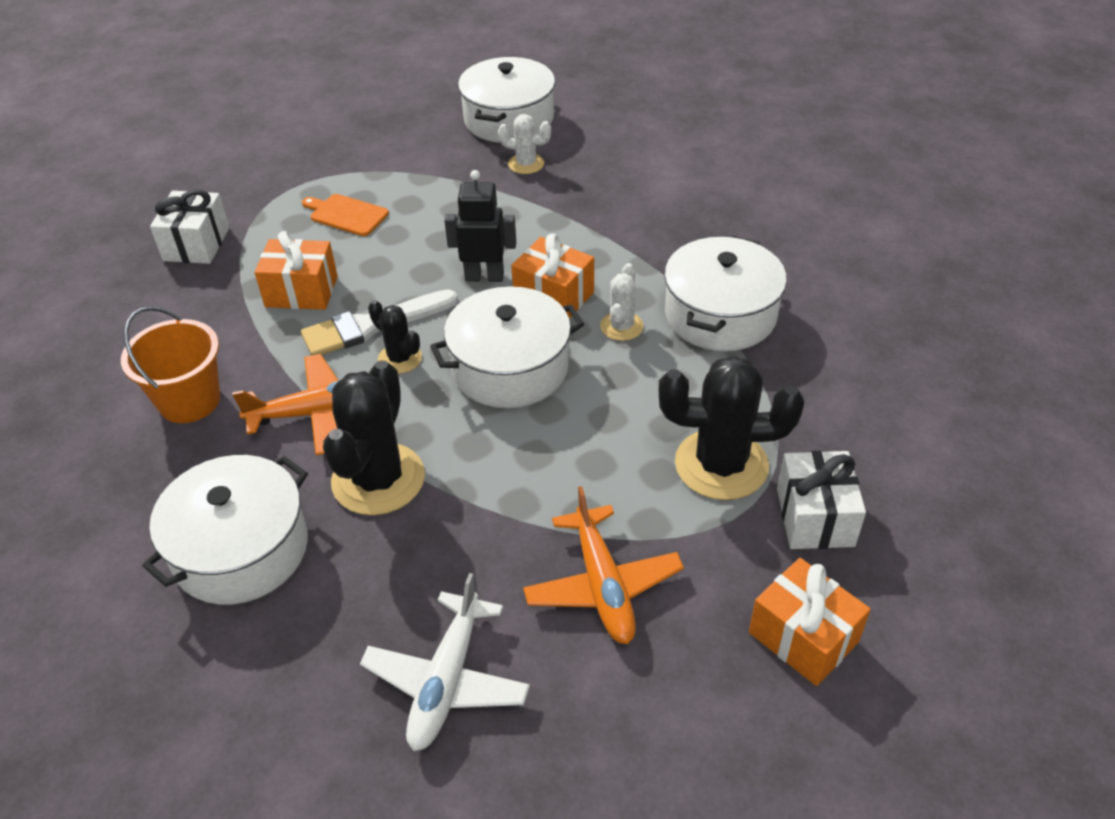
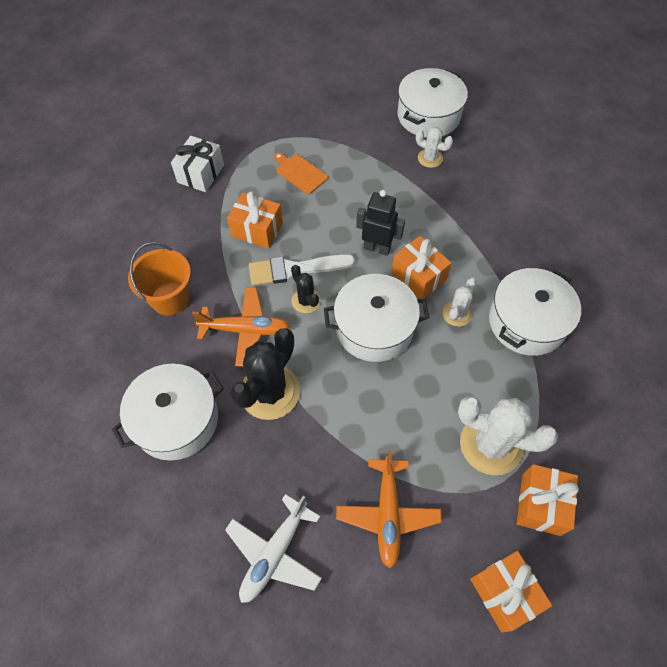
camera: 15 degrees right, 15 degrees up
(721, 465) = (491, 445): black cactus -> white cactus
(815, 517) = (541, 504): white gift -> orange gift

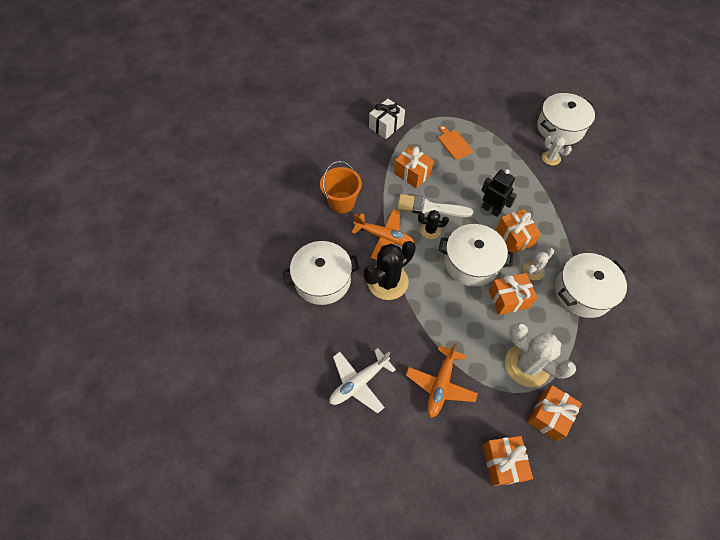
camera: 20 degrees right, 0 degrees up
(306, 301) = (430, 230): black cactus -> black cactus turned 75 degrees counterclockwise
(438, 362) = (508, 299): none -> orange gift

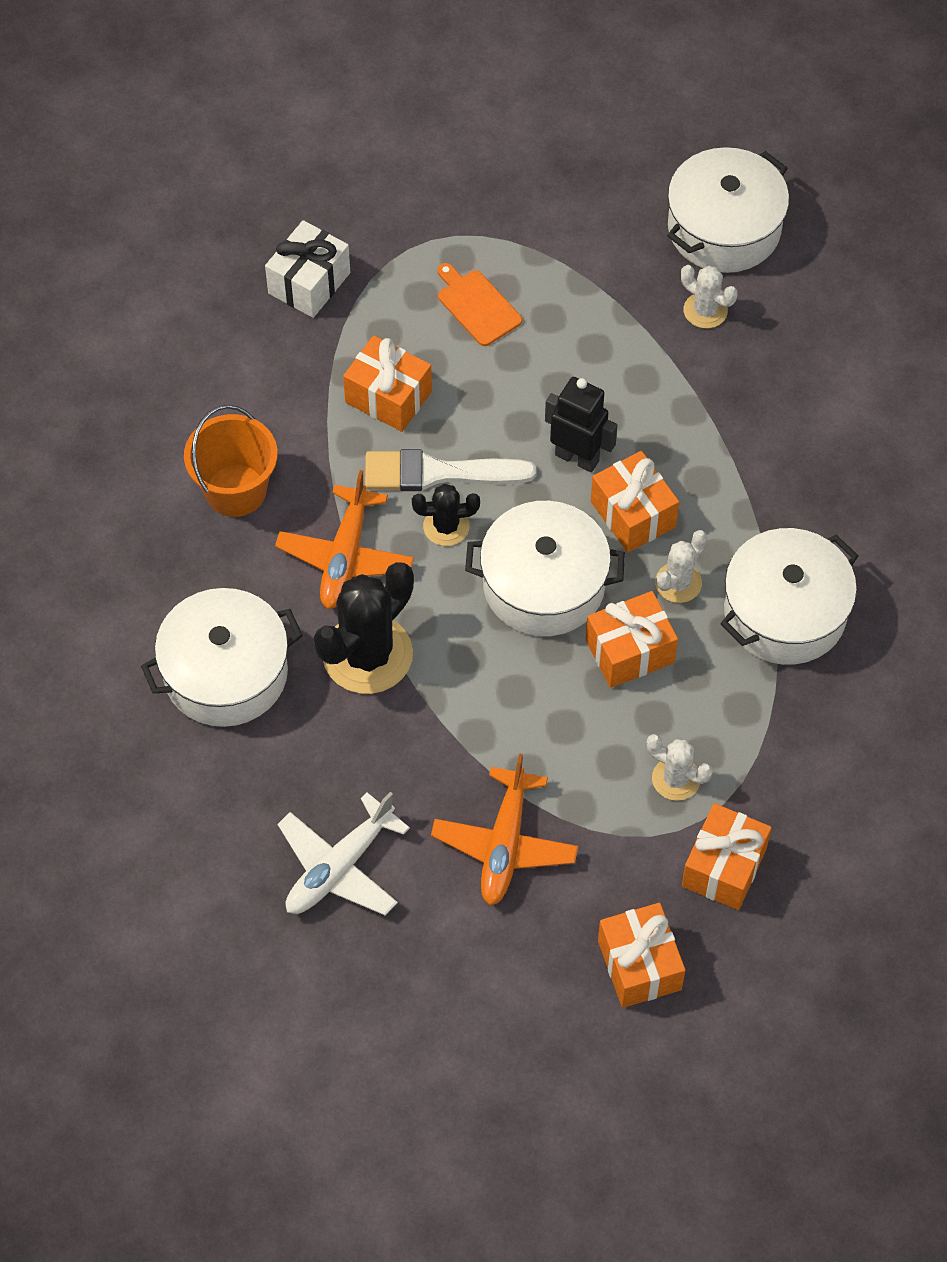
camera: 10 degrees left, 0 degrees up
(384, 237) = (345, 557): orange plane -> orange plane turned 90 degrees clockwise
(527, 365) = (676, 779): white cactus -> white cactus, size x0.53

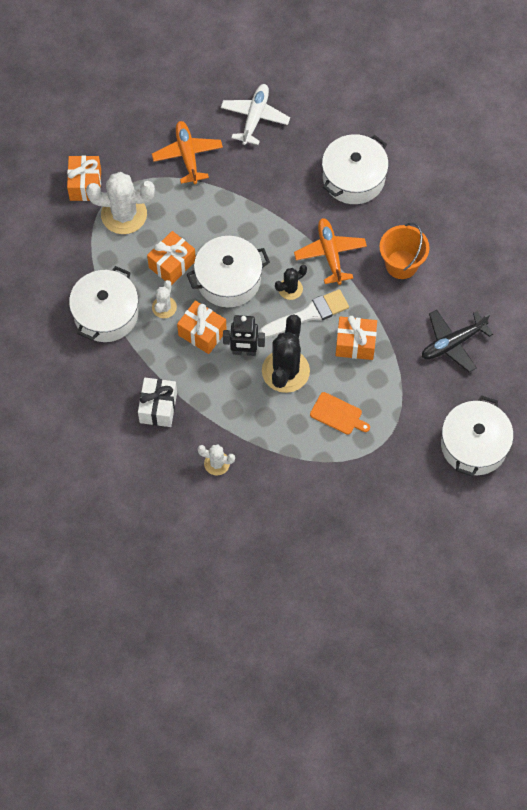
camera: 155 degrees right, 5 degrees up
(232, 336) = (453, 343): none -> black plane
(309, 283) = (432, 390): white gift -> white gift (158, 407)
(367, 655) = (293, 212): black cactus -> black cactus (285, 371)
(639, 965) = (105, 130): orange gift -> none
(676, 779) = (124, 214): white cactus -> white cactus, size x1.90
(724, 228) = (229, 519): white pot -> white pot (474, 445)

